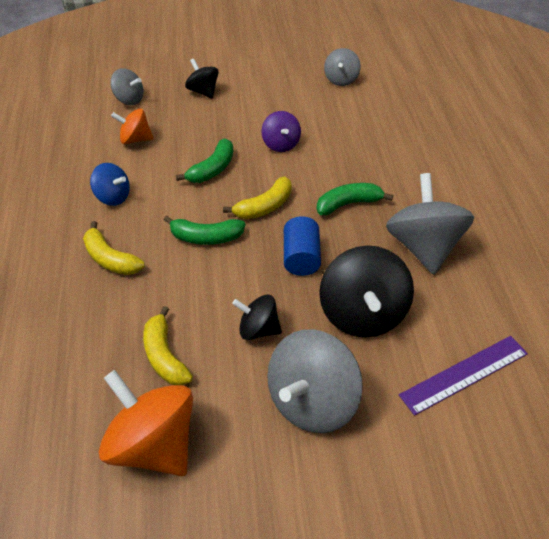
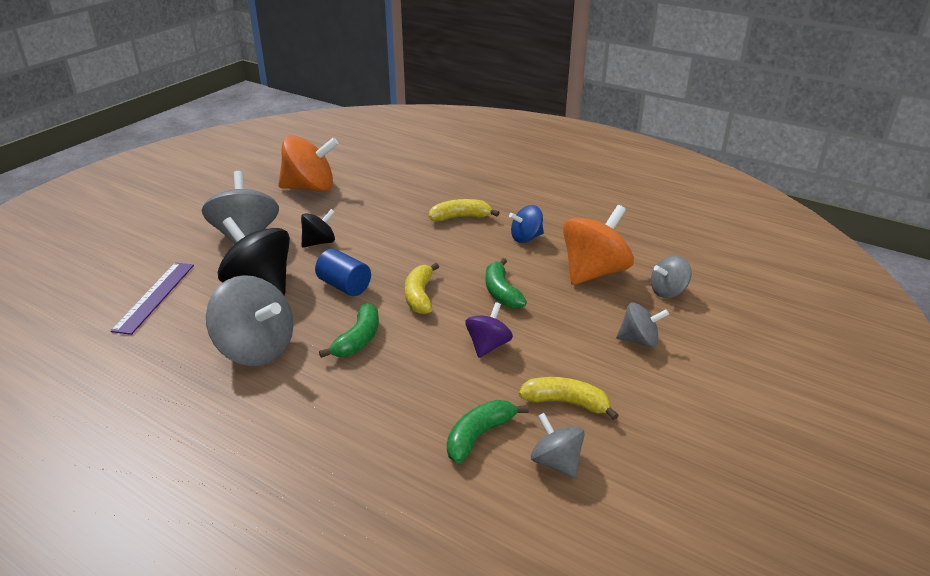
camera: 130 degrees right, 15 degrees down
(135, 139) = (594, 272): orange spinning top -> orange spinning top, size x1.81
(164, 356) = (355, 208): yellow banana -> yellow banana (566, 403)
(203, 91) = (639, 340): black spinning top -> grey spinning top
(206, 237) = (426, 257): green banana -> green banana (479, 436)
(281, 144) = (488, 346): purple spinning top -> purple spinning top turned 90 degrees clockwise

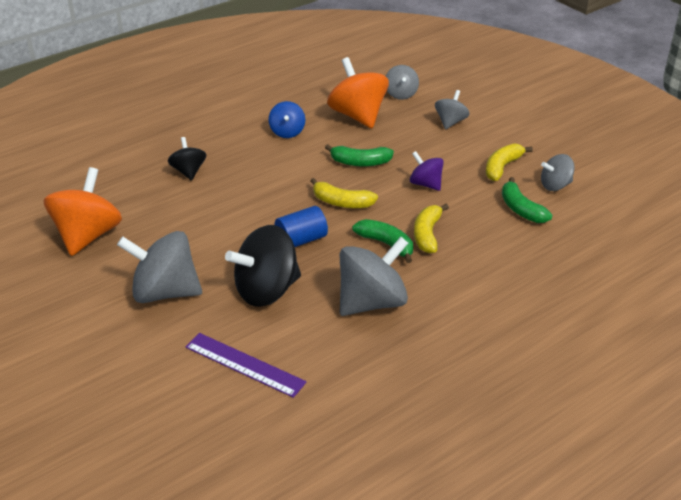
camera: 70 degrees left, 5 degrees up
(319, 242) = (213, 244): black spinning top -> black spinning top (188, 171)
(460, 217) = (227, 156): yellow banana -> yellow banana (427, 234)

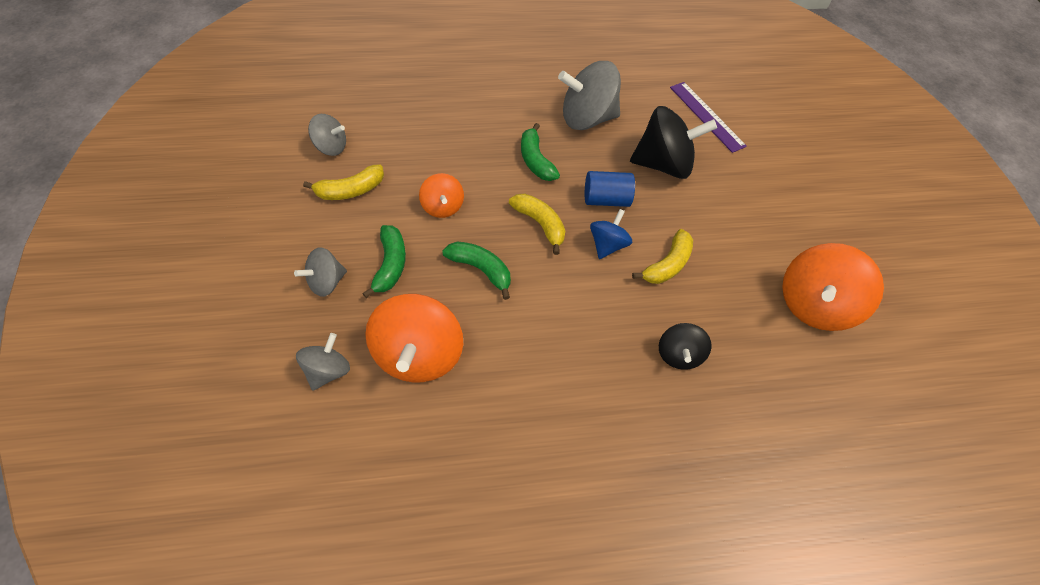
camera: 155 degrees left, 20 degrees up
(165, 292) = (749, 201): grey spinning top -> none
(287, 132) = (526, 368): blue spinning top -> blue spinning top (607, 245)
(425, 184) = (442, 207): purple spinning top -> orange spinning top
(427, 234) = (493, 153): yellow banana -> yellow banana (667, 264)
(521, 209) = (390, 139): green banana -> green banana (390, 265)

